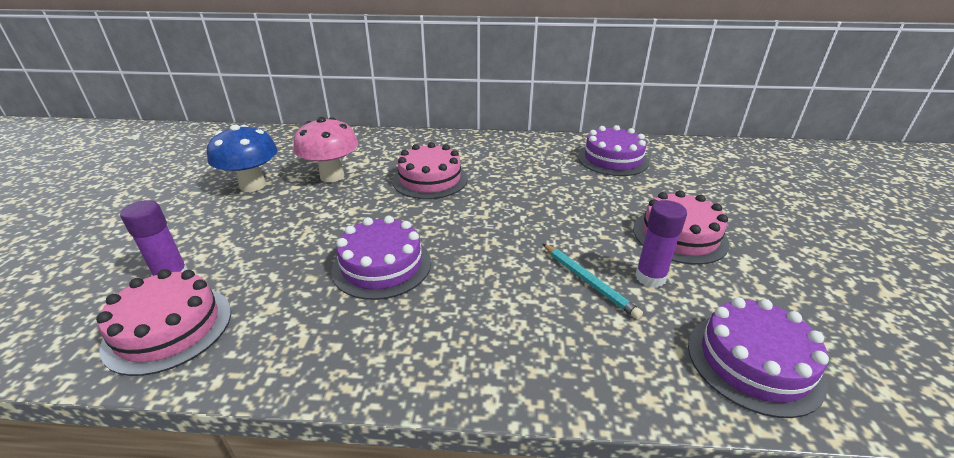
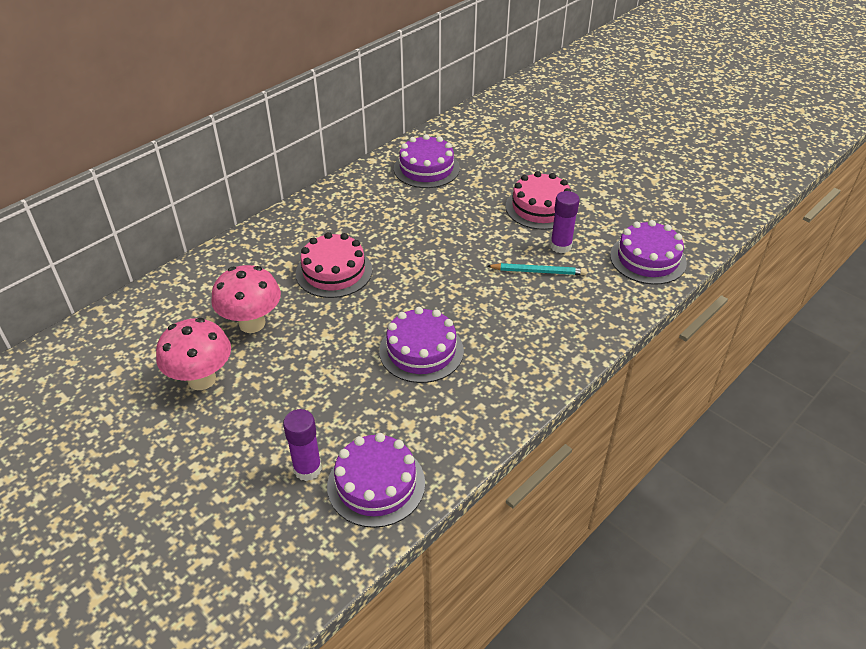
camera: 50 degrees left, 10 degrees up
(168, 328) = (376, 484): pink cake -> purple cake
(253, 185) = (202, 379): blue mushroom -> pink mushroom

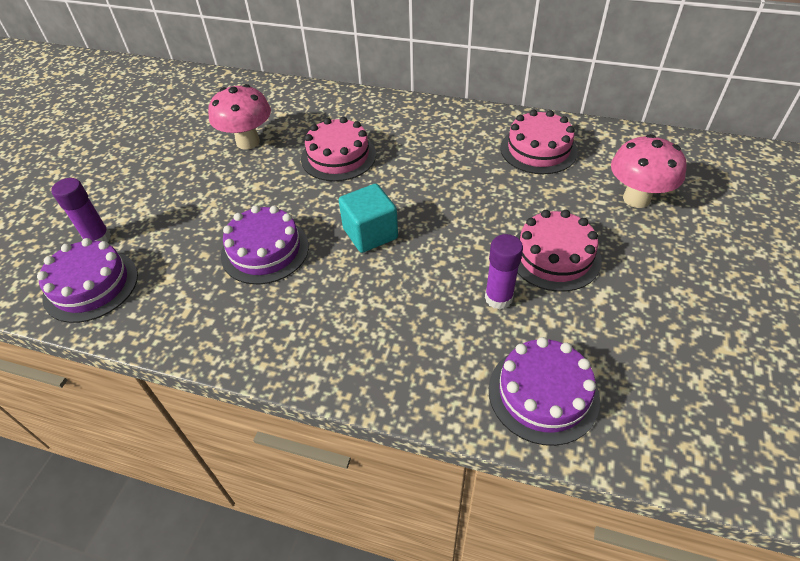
camera: 65 degrees right, 5 degrees up
(202, 379) = (175, 146): pink mushroom -> pink mushroom (636, 198)
(426, 168) = (538, 149): purple cake -> pink cake
(449, 284) = (370, 233): none -> turquoise cube
(538, 271) = (439, 294): turquoise pencil -> none

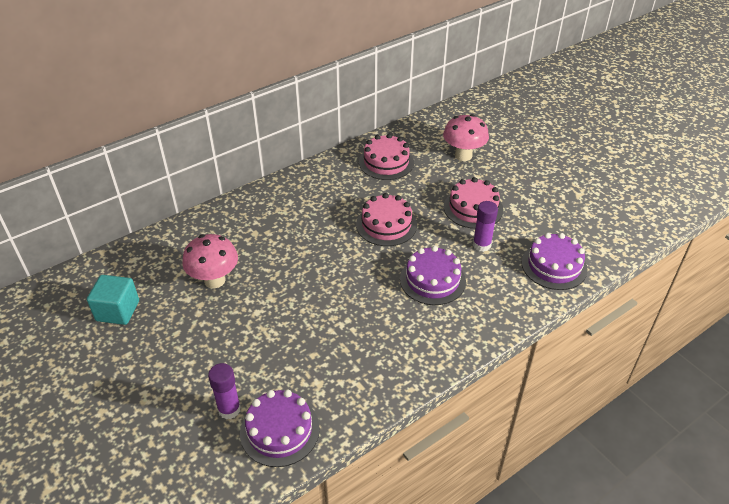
camera: 55 degrees left, 5 degrees down
(265, 250) = (343, 322): purple cake -> purple cake (432, 280)
(338, 156) = (289, 244): pink cake -> pink cake (386, 225)
(370, 233) = (380, 267): turquoise cube -> turquoise cube (118, 311)

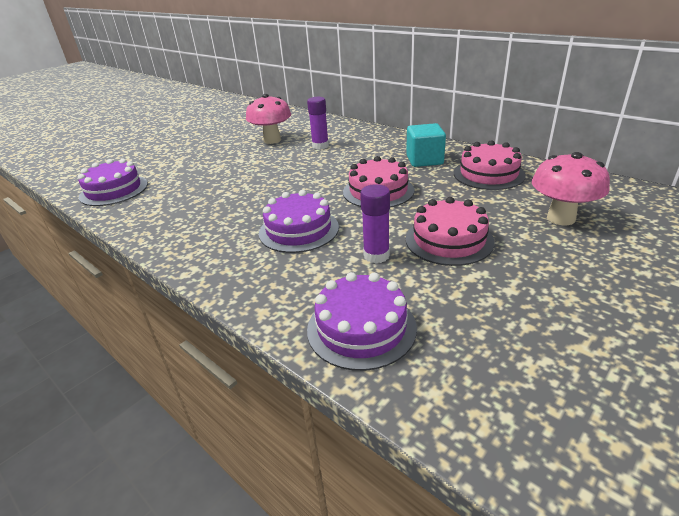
camera: 80 degrees right, 10 degrees down
(118, 311) = (236, 123): turquoise cube -> turquoise cube (424, 160)
(229, 409) = (140, 170): purple glue stick -> purple glue stick (320, 146)

